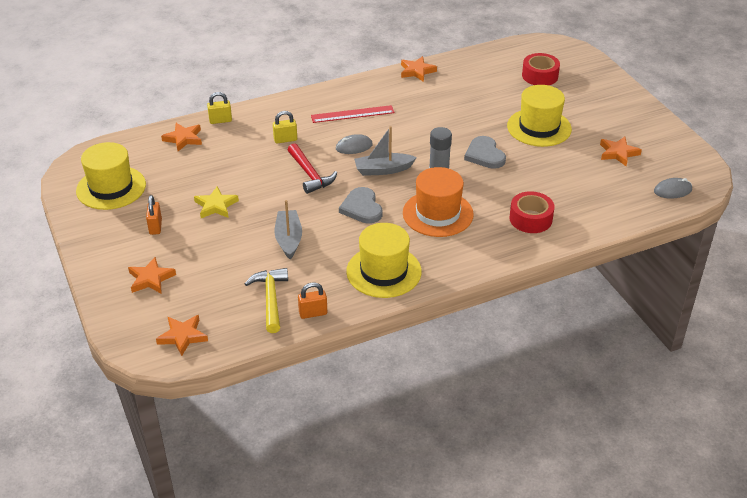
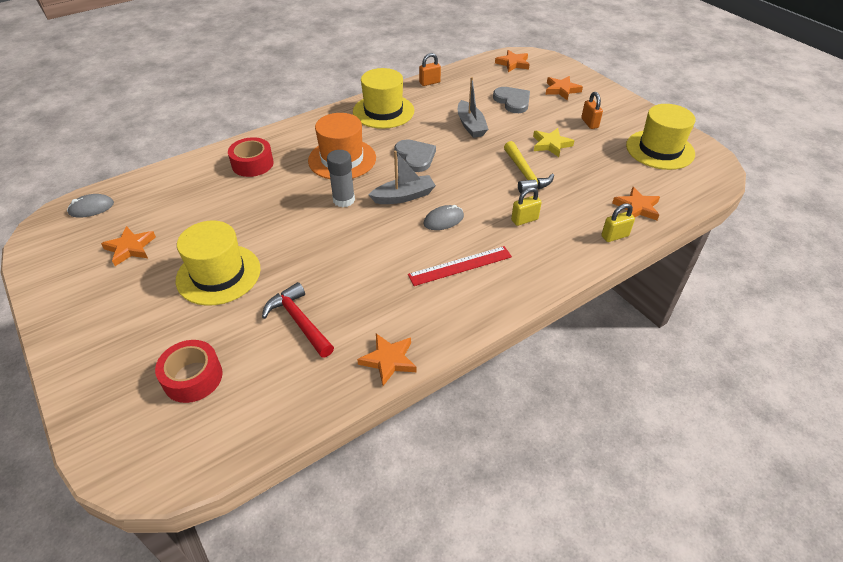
camera: 170 degrees right, 5 degrees up
(270, 299) = (464, 87): yellow hammer -> yellow hammer (525, 174)
(310, 174) = (478, 183): red hammer -> red hammer (299, 321)
(484, 155) = (292, 227): grey heart -> grey heart (512, 101)

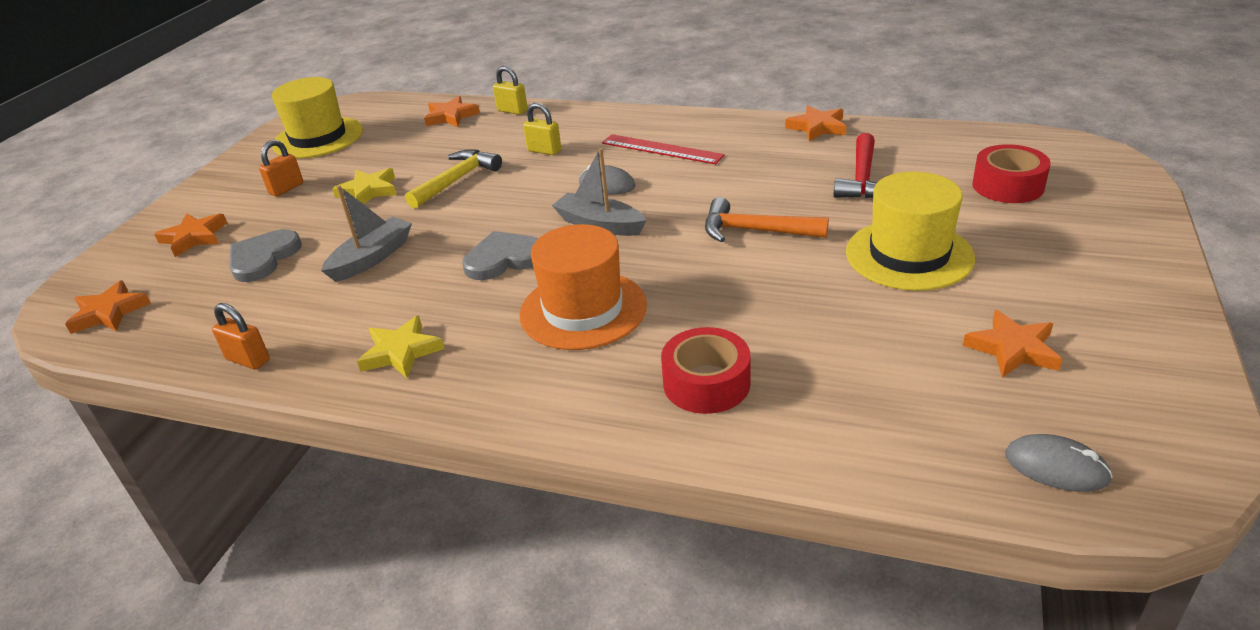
camera: 125 degrees left, 10 degrees down
(319, 240) = (755, 231): none -> orange hammer
(343, 200) = (665, 257): grey glue stick -> none
(383, 111) = (401, 352): yellow hat -> yellow star
(415, 157) = (504, 259): grey heart -> grey heart turned 45 degrees clockwise

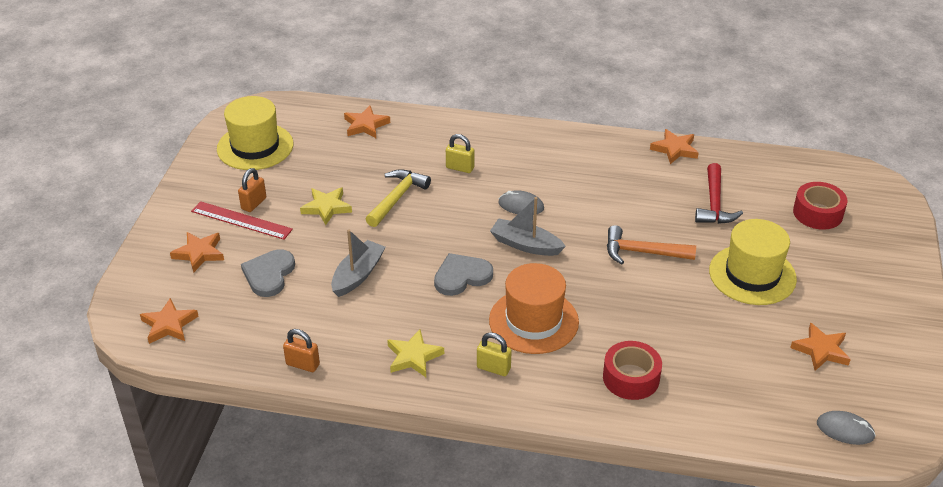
camera: 10 degrees left, 5 degrees up
(512, 111) = (418, 121): yellow padlock -> yellow padlock (493, 368)
(661, 149) = (555, 169): red ruler -> red ruler (241, 220)

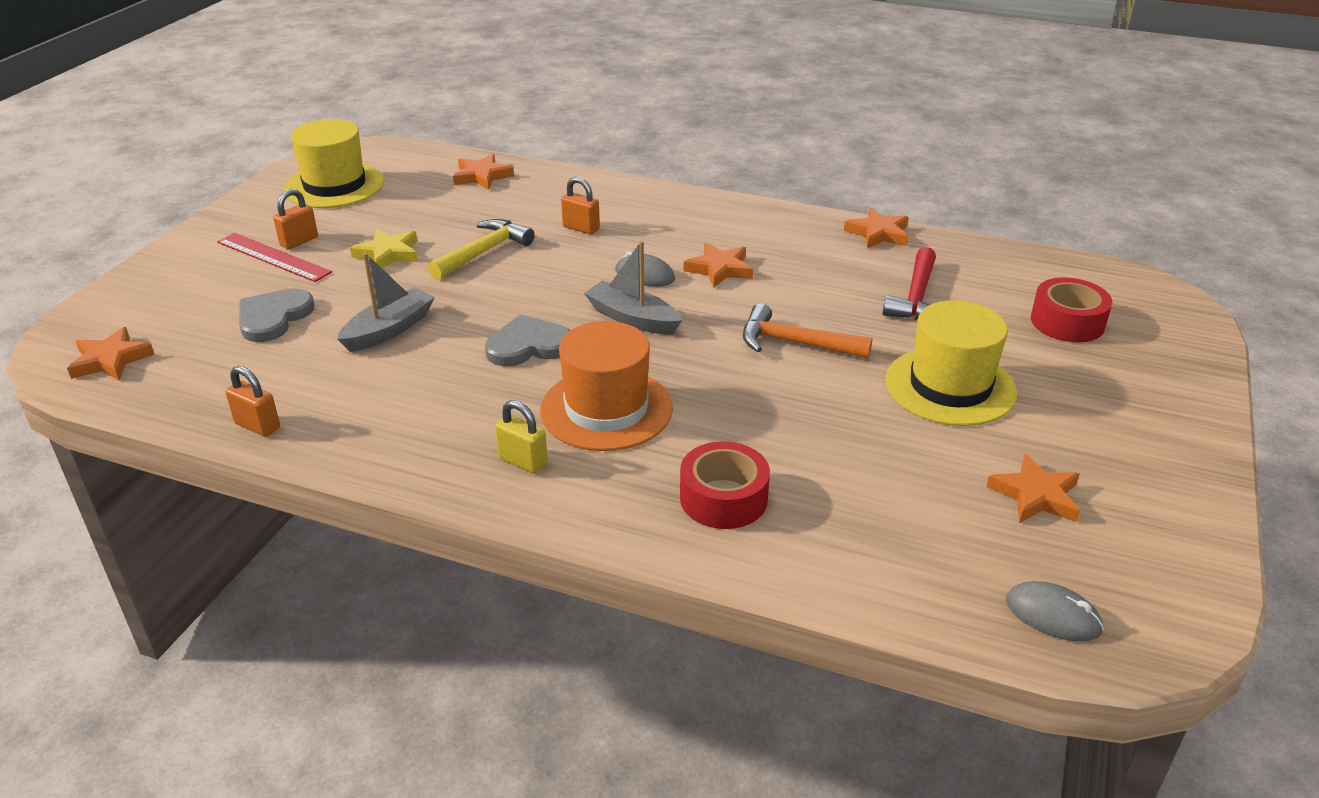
camera: 10 degrees right, 5 degrees down
(199, 253) = (199, 286): orange star -> orange star (720, 269)
(413, 356) = (416, 434): yellow star -> none
(460, 168) = (581, 228): yellow padlock -> orange padlock

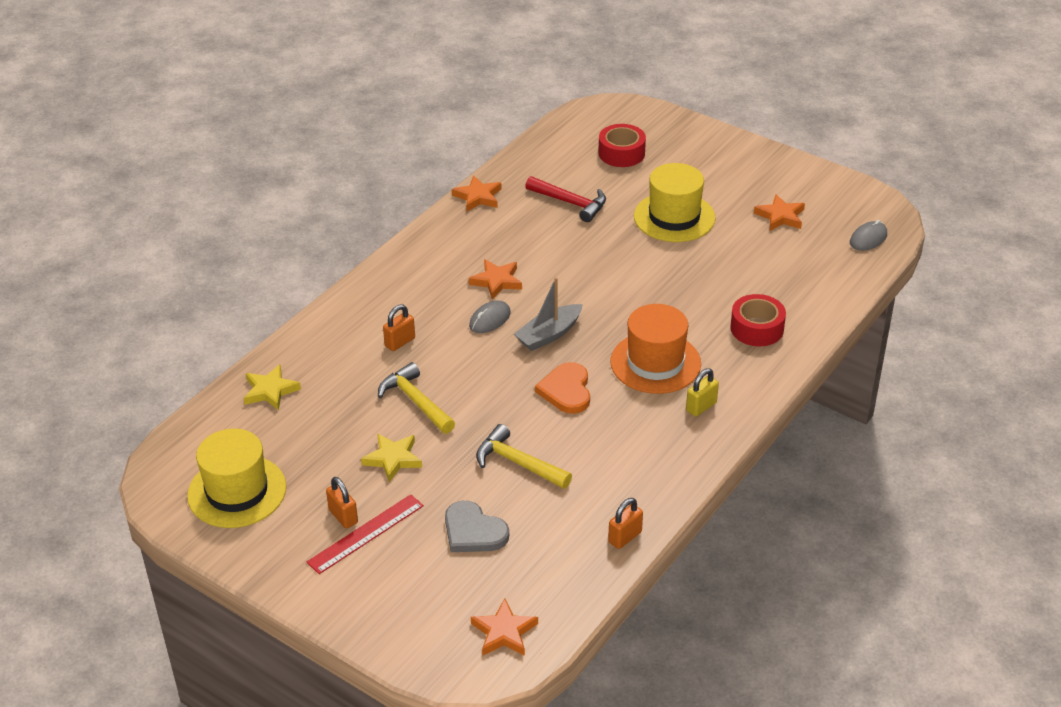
camera: 75 degrees left, 5 degrees up
(389, 330) = (518, 463): grey boat -> yellow hammer
(482, 176) = (270, 391): orange star -> yellow star
(528, 346) = (566, 390): grey heart -> orange heart
(795, 343) = (606, 267): orange hammer -> none

